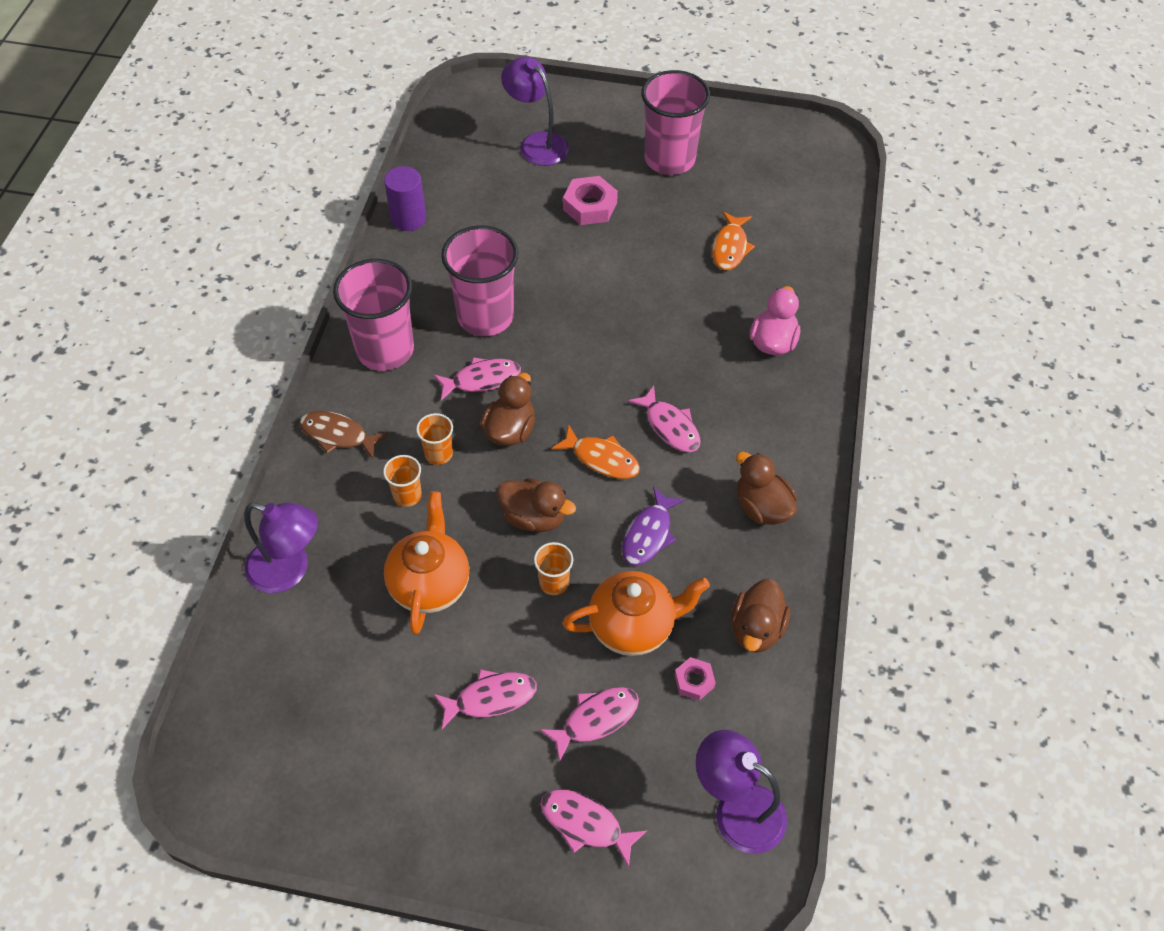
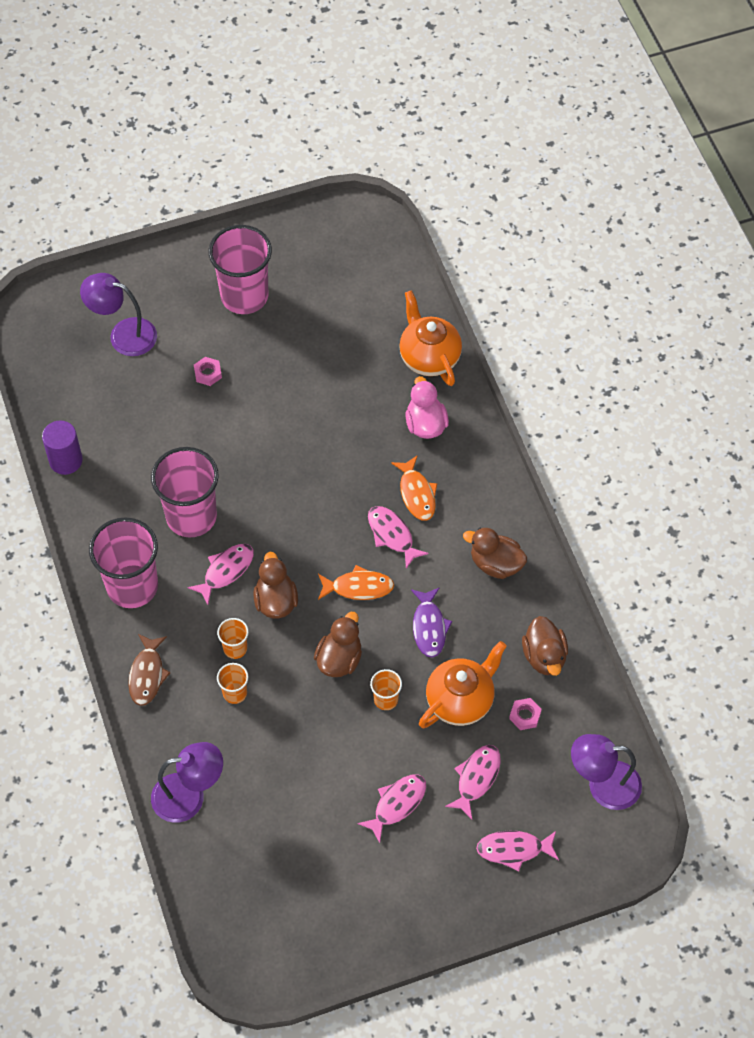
camera: 30 degrees left, 5 degrees up
(338, 435) = (147, 675): brown fish -> brown fish turned 75 degrees counterclockwise
(430, 584) = (299, 749): orange teapot -> orange teapot (429, 357)
(534, 517) = (339, 659): brown duck -> brown duck turned 60 degrees counterclockwise
(590, 206) = (208, 373): pink nut -> pink nut, size x0.58
(670, 426) = (392, 535): pink fish -> pink fish turned 150 degrees counterclockwise
(730, 247) = (343, 356): orange fish -> orange fish (416, 494)

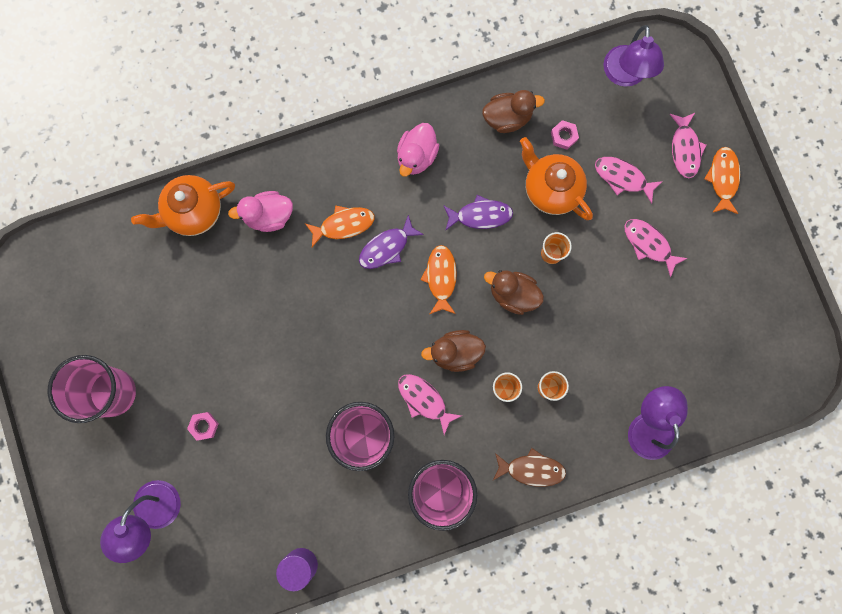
camera: 90 degrees left, 20 degrees up
(392, 535) = (386, 247): pink fish -> purple fish
(478, 892) = (723, 178): none -> orange fish
(496, 564) = (417, 156): brown duck -> pink duck

